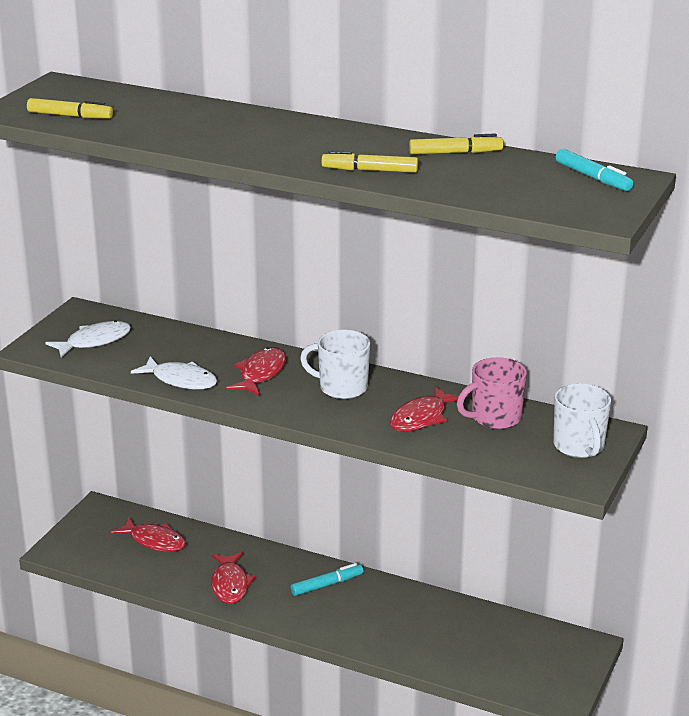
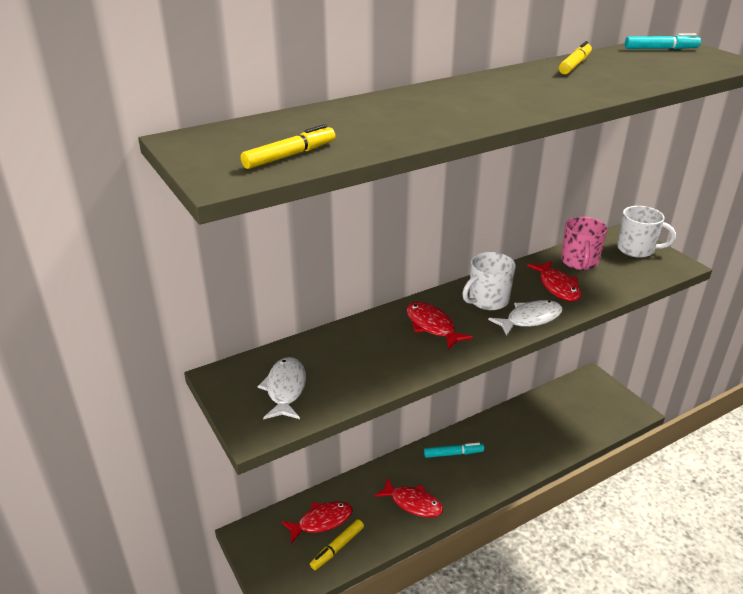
camera: 55 degrees left, 5 degrees up
(180, 380) = (404, 367): white fish -> white fish (530, 319)
(327, 585) = (453, 454): turquoise marker -> turquoise marker turned 75 degrees clockwise
(370, 170) = (584, 91): yellow marker -> yellow marker (337, 548)

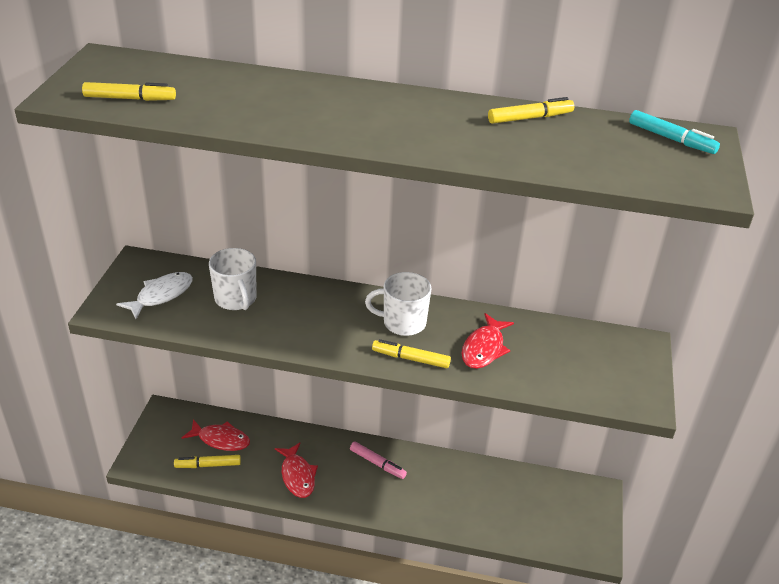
camera: 40 degrees right, 5 degrees up
(432, 326) = (326, 315): red fish -> none
(453, 454) = (377, 463): turquoise marker -> pink marker
(530, 319) = (410, 359): white fish -> yellow marker
(579, 262) = (545, 340): pink mug -> none
(636, 249) = (627, 363): white mug -> white mug (236, 299)

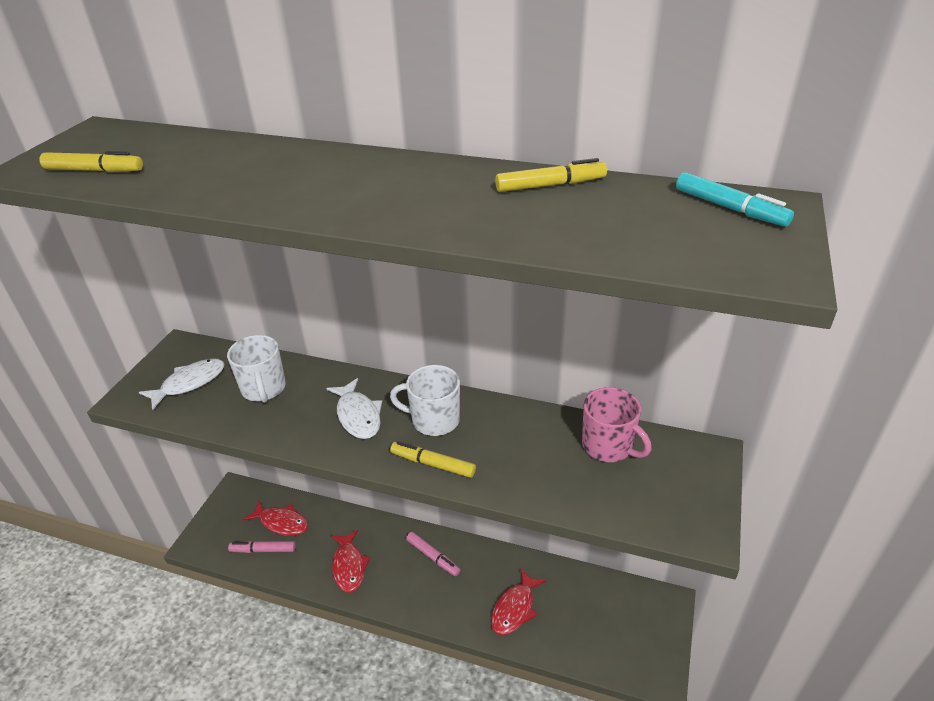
camera: 10 degrees right, 0 degrees up
(208, 465) = (263, 550): yellow marker -> pink marker
(332, 320) = (358, 415): none -> white fish
(484, 348) = (519, 454): red fish -> red fish (514, 608)
(559, 340) = (608, 446): none -> pink mug

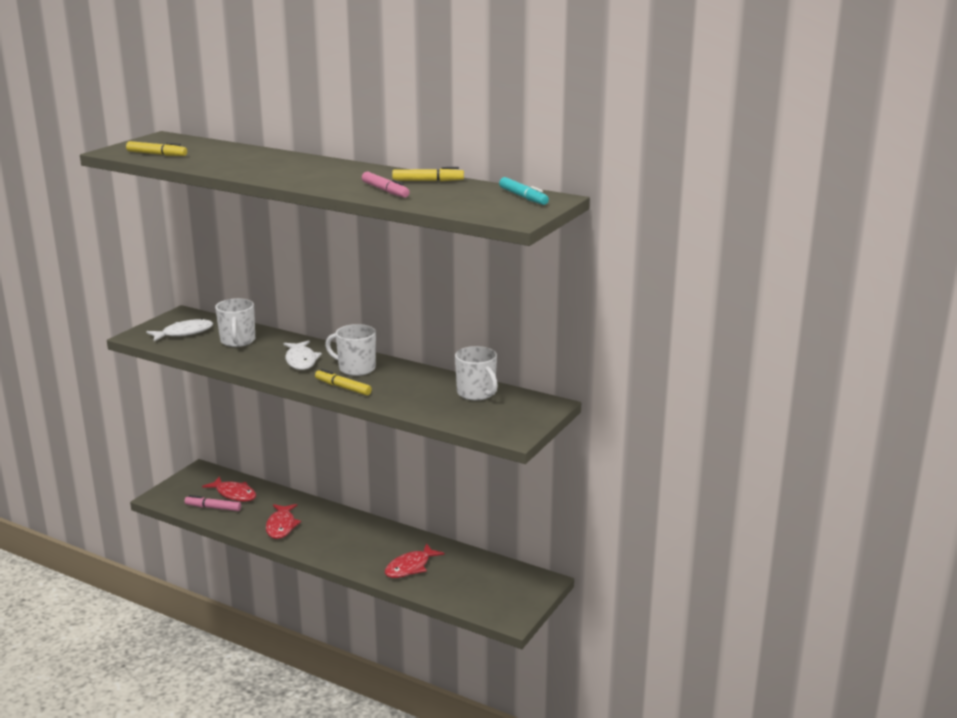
camera: 10 degrees right, 15 degrees down
(433, 557) = (355, 530): pink marker -> pink marker (385, 191)
(608, 446) = (477, 393): pink mug -> white mug

